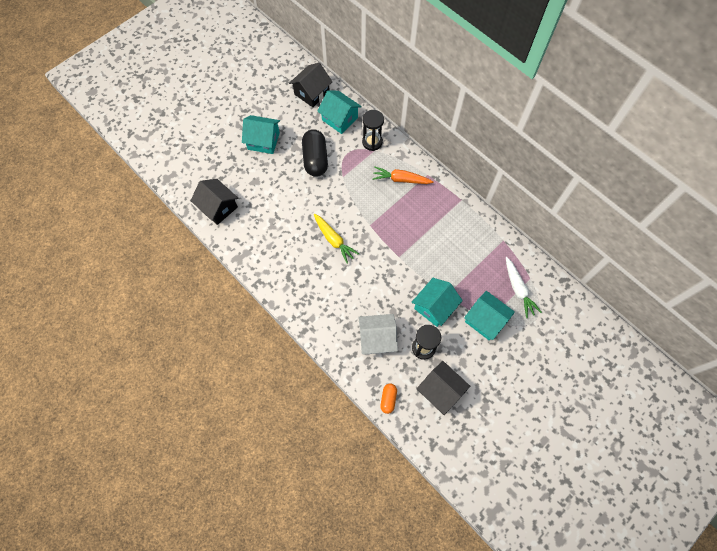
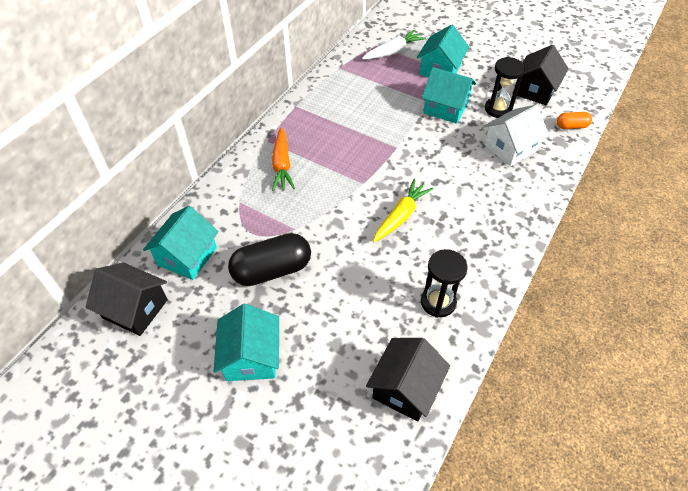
camera: 105 degrees left, 15 degrees down
(372, 142) = (225, 207): black hourglass -> black hourglass (438, 302)
(377, 338) = (510, 148): white house -> white house turned 75 degrees clockwise

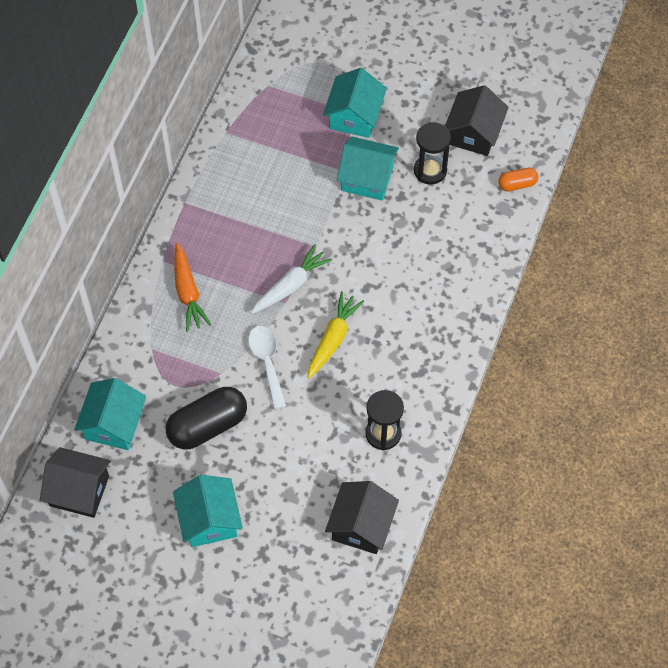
camera: 10 degrees left, 10 degrees up
(338, 226) = (267, 362): none -> white spoon
(393, 52) = (291, 94): white carrot -> white carrot (290, 286)
(510, 148) = (447, 227): white house -> none

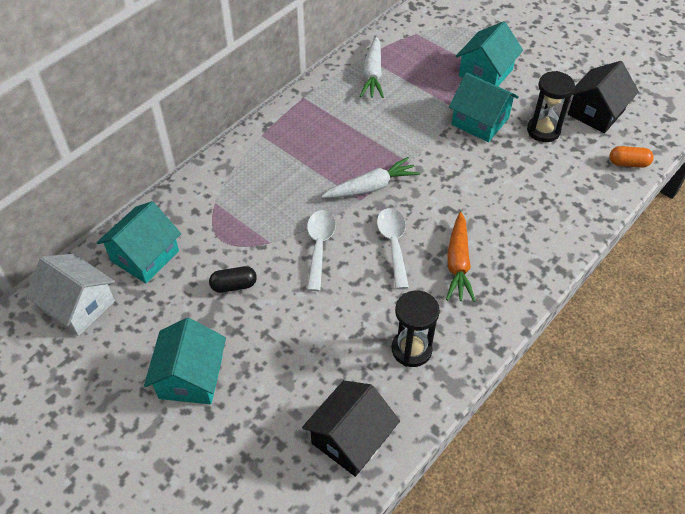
camera: 20 degrees right, 10 degrees down
(79, 491) = (79, 306): black house -> white house
(187, 292) = (272, 166): orange carrot -> orange carrot (458, 263)
(207, 426) = (234, 285): black capsule -> black capsule, size x0.51
(242, 152) = (372, 74): none -> white carrot
(332, 339) = (393, 244): yellow carrot -> white spoon

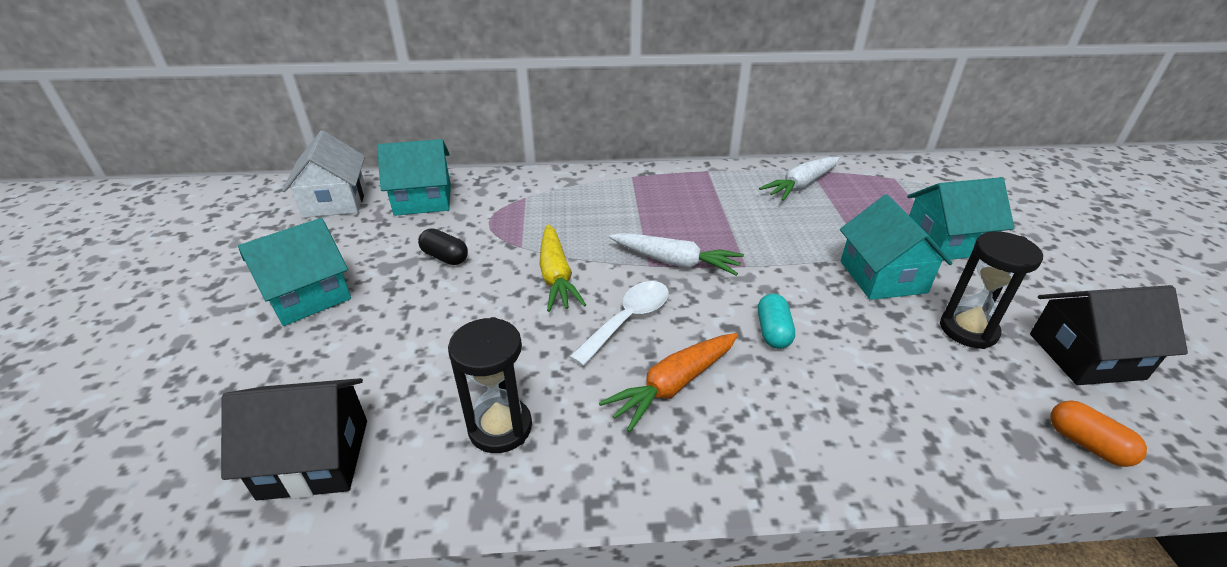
camera: 45 degrees right, 15 degrees down
(319, 246) = (556, 276): white spoon -> yellow carrot
(467, 197) = (773, 332): none -> turquoise capsule

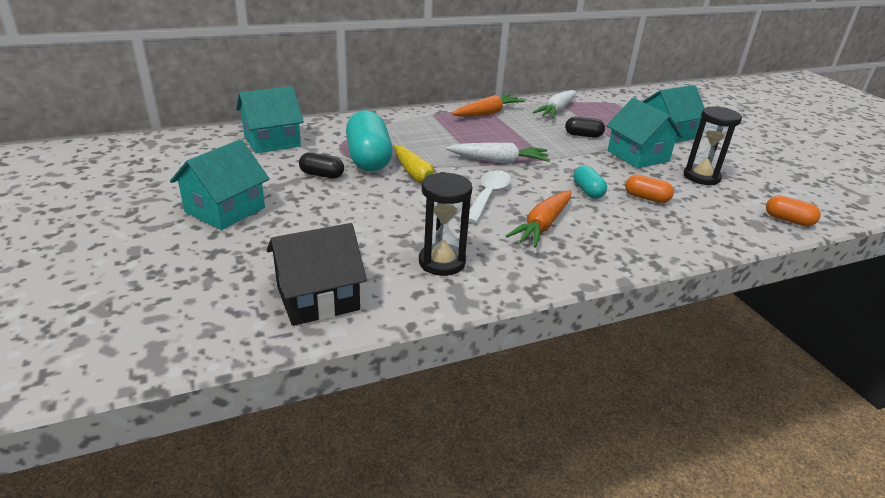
camera: 20 degrees left, 5 degrees down
(335, 201) = (193, 148): white house -> none
(514, 239) = (368, 159): none -> turquoise capsule
(704, 181) = (487, 113): none -> orange carrot
(818, 231) = (583, 135): none -> black capsule
(857, 358) = (646, 198): none -> orange capsule
(1085, 356) = (769, 182): black house -> none

